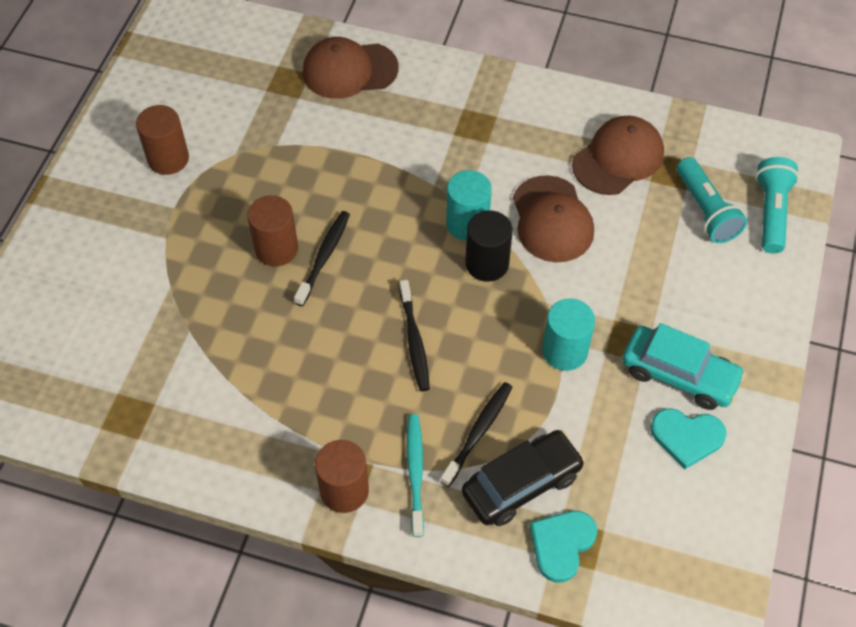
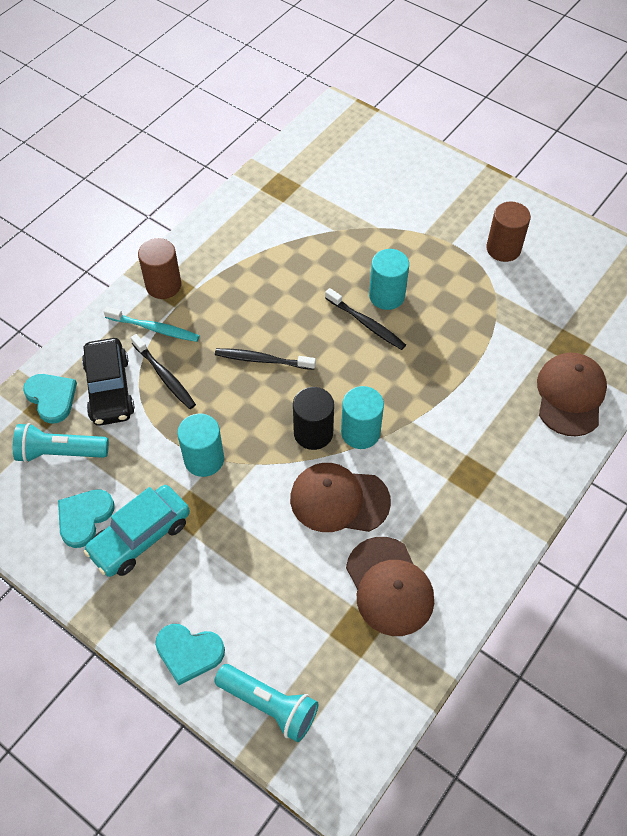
camera: 110 degrees right, 0 degrees up
(276, 249) = (387, 296): brown cylinder -> turquoise cylinder
(706, 210) = (297, 641): turquoise flashlight -> turquoise flashlight (60, 452)
(764, 288) = (189, 652): none -> turquoise heart

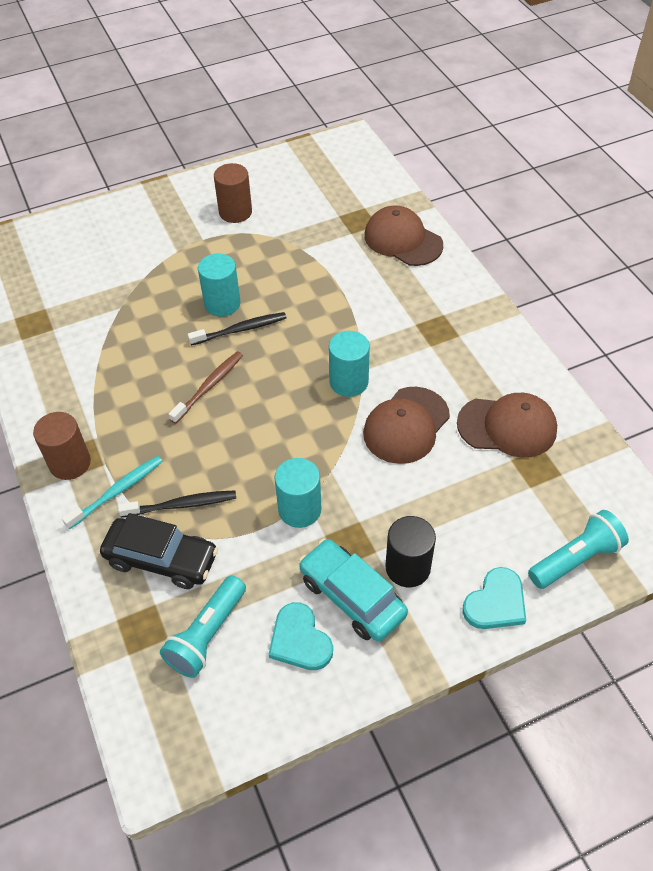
camera: 60 degrees left, 5 degrees down
(51, 398) = (132, 618): turquoise heart -> none
(140, 537) = (352, 597): turquoise car -> turquoise car turned 150 degrees clockwise
(263, 360) = (222, 419): black toothbrush -> none
(290, 333) = (209, 387): none -> brown toothbrush
(313, 433) = (327, 415): black cylinder -> black cylinder (408, 567)

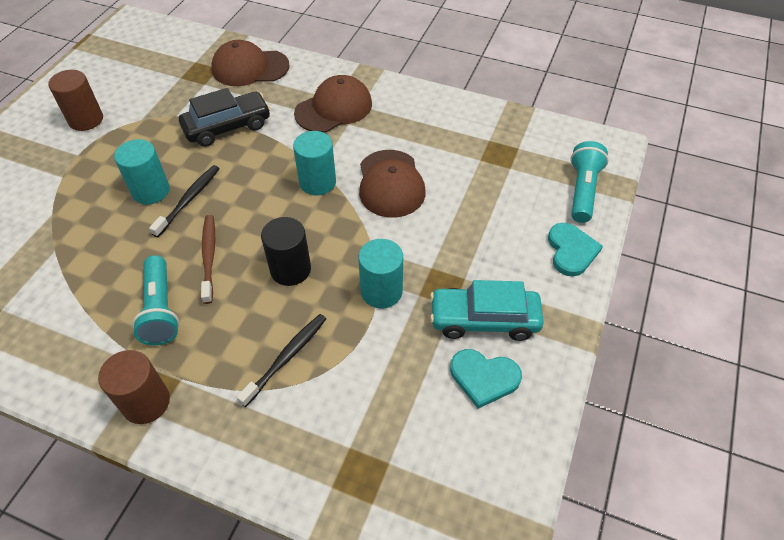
camera: 45 degrees left, 0 degrees up
(117, 492) = (218, 391): turquoise toothbrush -> none
(161, 559) = (316, 410): black car -> black car (227, 127)
(207, 635) = (416, 433): turquoise flashlight -> turquoise flashlight (161, 309)
(408, 567) = (496, 272): black cylinder -> black cylinder (290, 269)
(507, 426) = (455, 141): brown cap -> brown cap (334, 108)

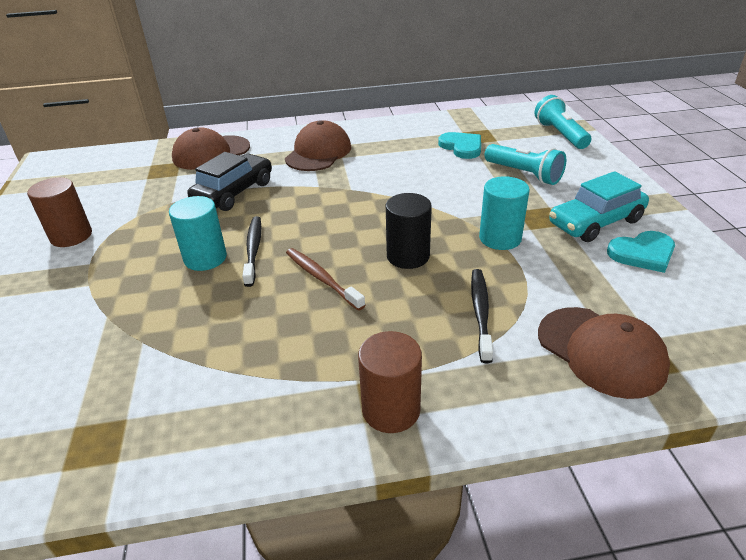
camera: 30 degrees left, 15 degrees down
(161, 309) = (319, 334): turquoise flashlight -> turquoise flashlight (524, 174)
(317, 182) = (361, 197): turquoise cylinder -> none
(390, 184) = (422, 177): brown cap -> brown cap (601, 351)
(571, 251) = (597, 165): turquoise heart -> turquoise heart (462, 147)

